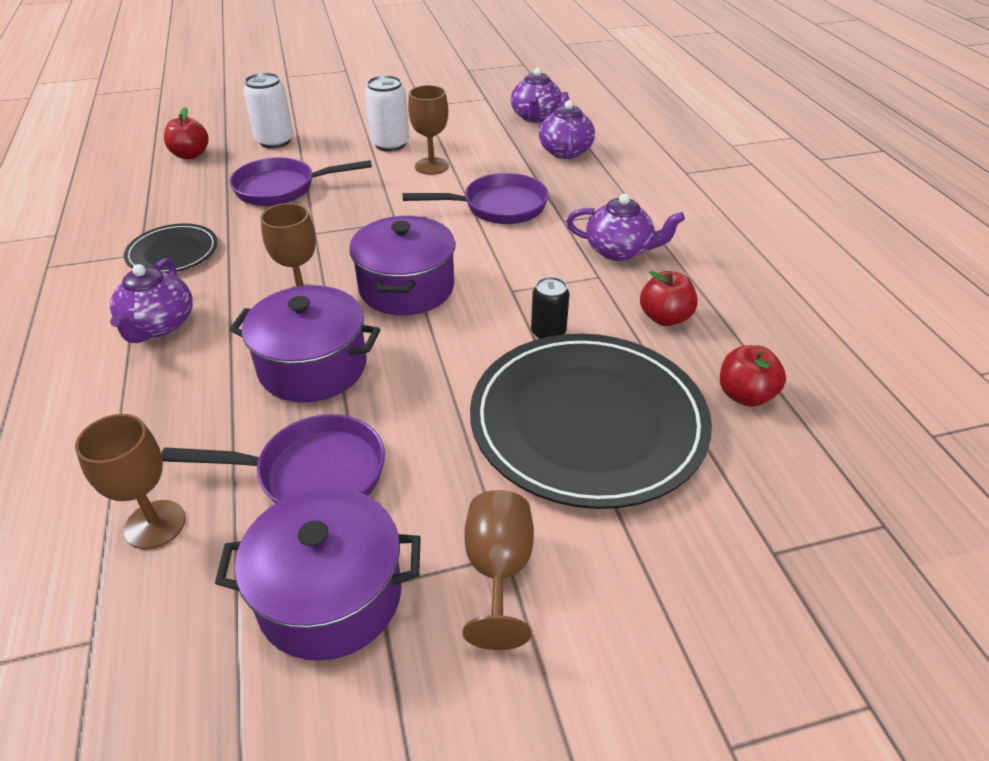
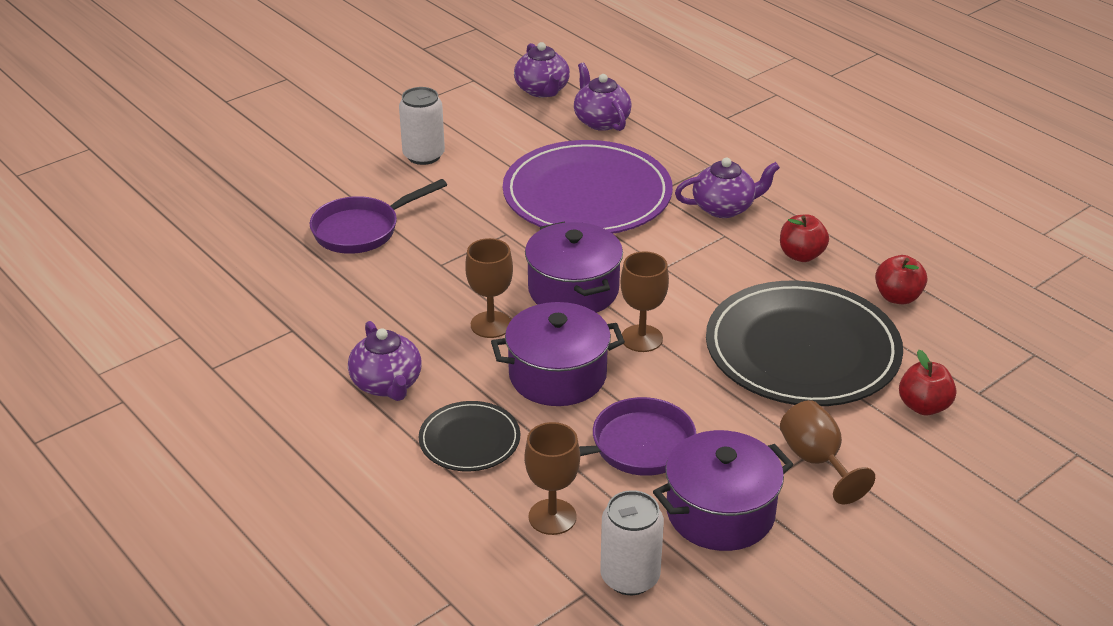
camera: 25 degrees left, 5 degrees down
(172, 252) = (323, 320): black plate -> black plate (469, 440)
(190, 155) = (223, 219): red apple -> red apple (923, 406)
(275, 141) = (298, 181): white can -> white can (630, 577)
(431, 166) = (487, 169): brown goblet -> brown goblet (642, 338)
(498, 207) = (587, 194): purple pan -> purple plate
(548, 332) = (721, 293): black can -> none

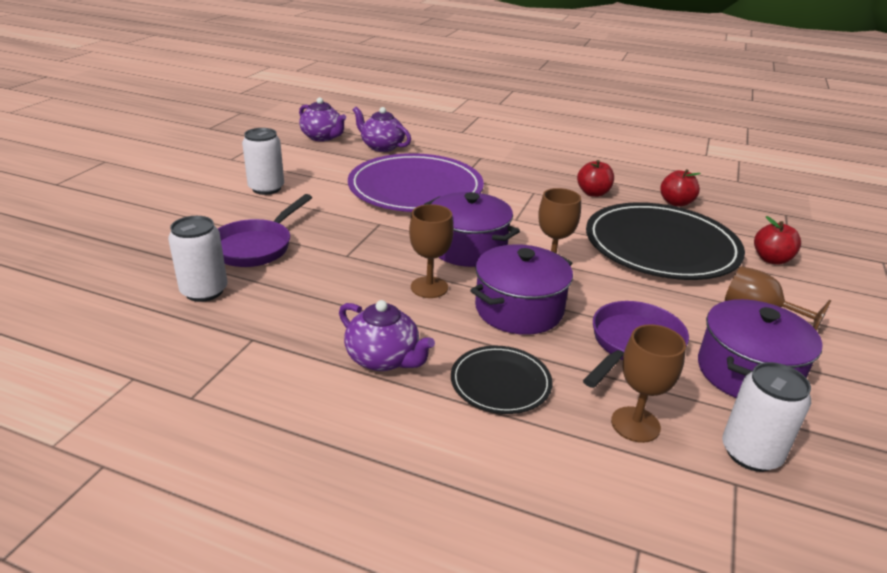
camera: 30 degrees left, 5 degrees down
(283, 268) = (204, 291): none -> white can
(724, 208) = (515, 178): purple teapot -> none

